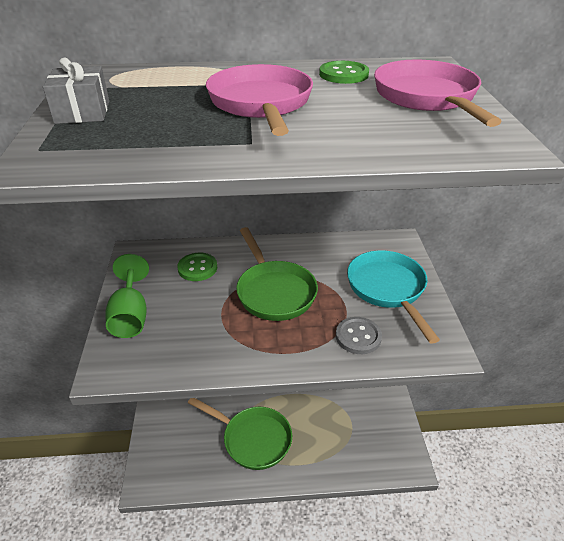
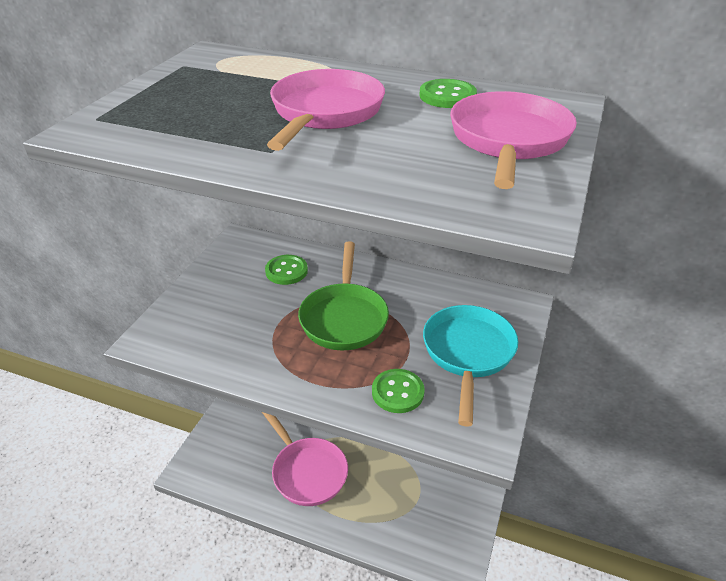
camera: 25 degrees right, 0 degrees up
(82, 112) = (163, 90): grey gift -> none
(130, 315) = (197, 298): green goblet -> none
(252, 439) = (307, 471): green pan -> pink pan
(358, 336) = (397, 392): grey button -> green button

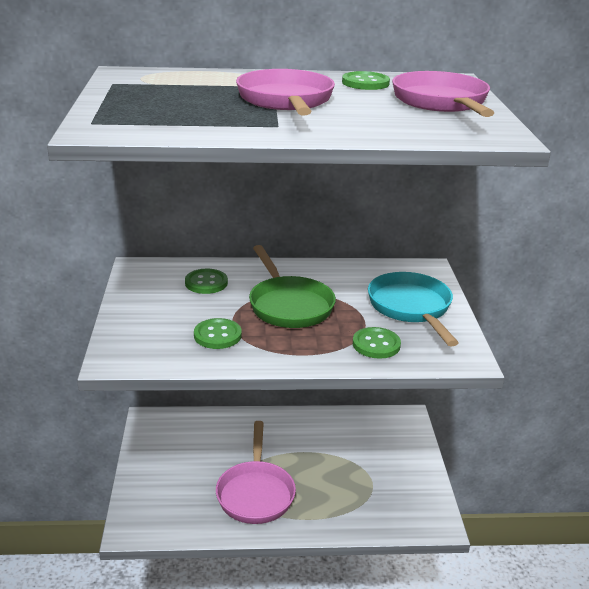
camera: 25 degrees left, 10 degrees down
(253, 337) = (217, 335): none -> green button
(307, 471) = (255, 493): pink pan -> pink pan turned 60 degrees clockwise

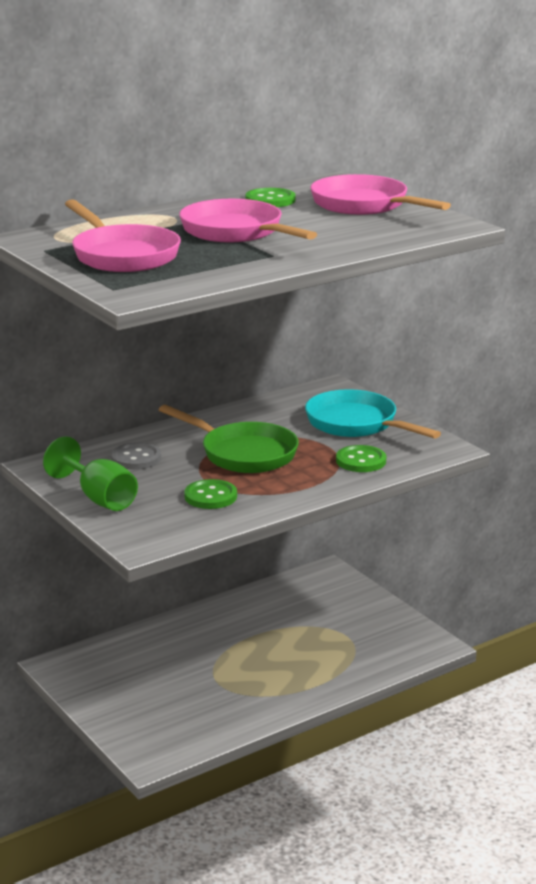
camera: 30 degrees left, 5 degrees down
(138, 308) = (99, 498): none -> green goblet
(206, 283) = (136, 458): green button -> grey button
(255, 493) = (243, 684): pink pan -> pink pan (122, 255)

